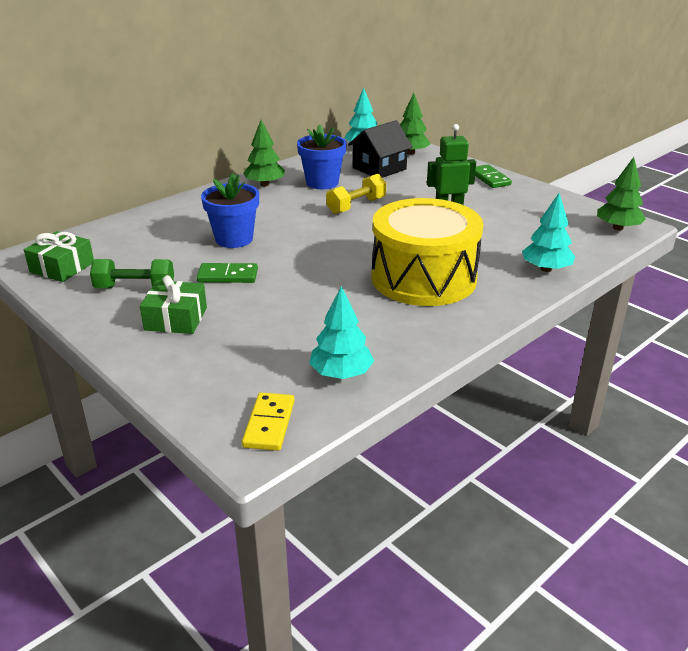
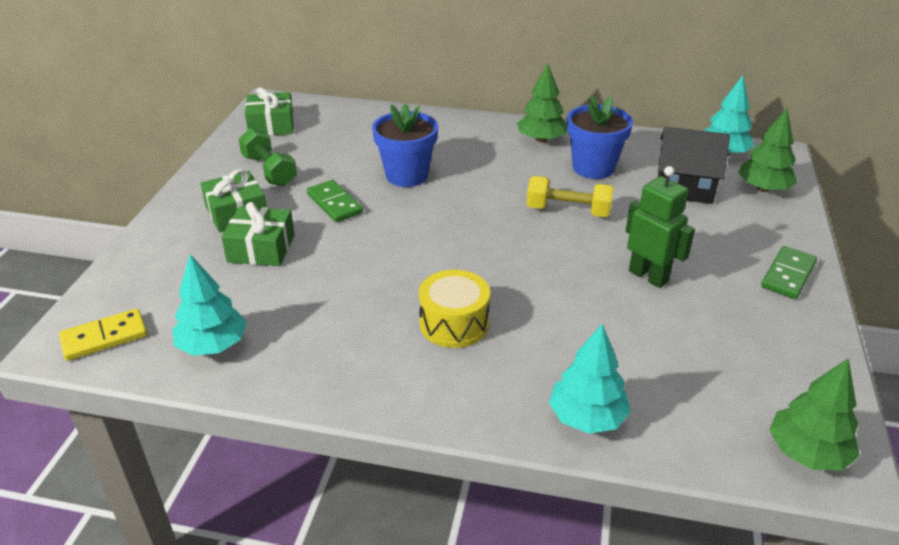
camera: 55 degrees right, 5 degrees up
(243, 321) = (261, 248): none -> green gift
(423, 278) = (454, 323): yellow drum -> yellow drum, size x0.50

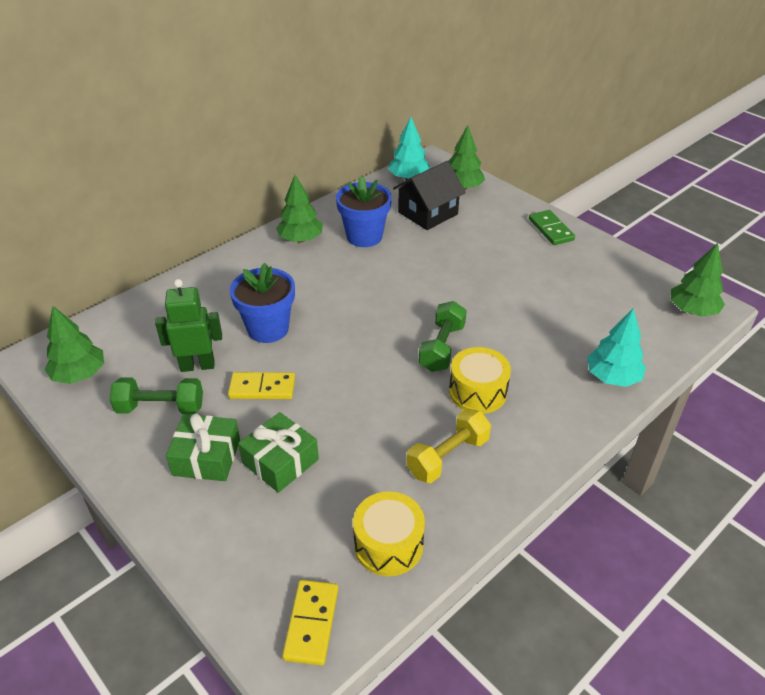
camera: 55 degrees left, 5 degrees up
(213, 345) = (388, 544): turquoise tree -> yellow drum
(271, 125) = (79, 374): green gift -> green tree
(334, 204) = (262, 388): green domino -> yellow domino
(492, 276) = (442, 348): none -> green dumbbell
(568, 211) = (402, 275): yellow dumbbell -> yellow dumbbell (448, 457)
(648, 276) = (505, 280): green robot -> green robot (197, 365)

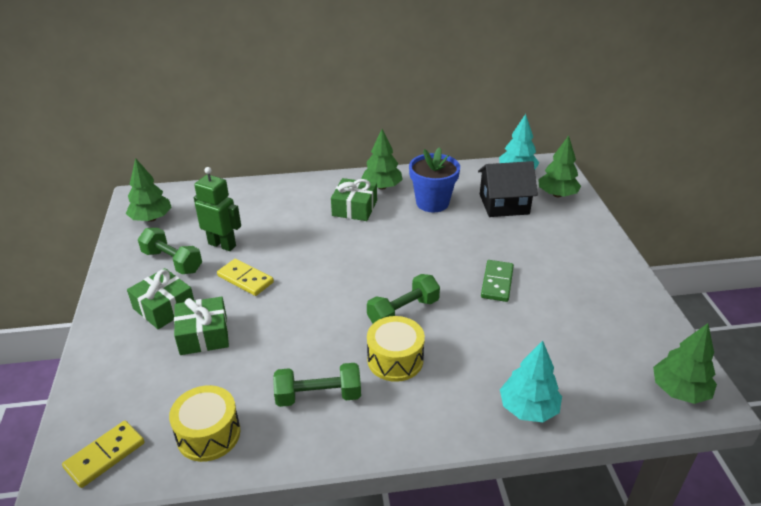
camera: 35 degrees right, 5 degrees down
(268, 329) = (292, 240): blue flower pot -> none
(296, 271) = (354, 208): none -> green gift
(448, 457) = (318, 396): yellow dumbbell -> green dumbbell
(551, 229) = (605, 259): green domino -> green domino (497, 282)

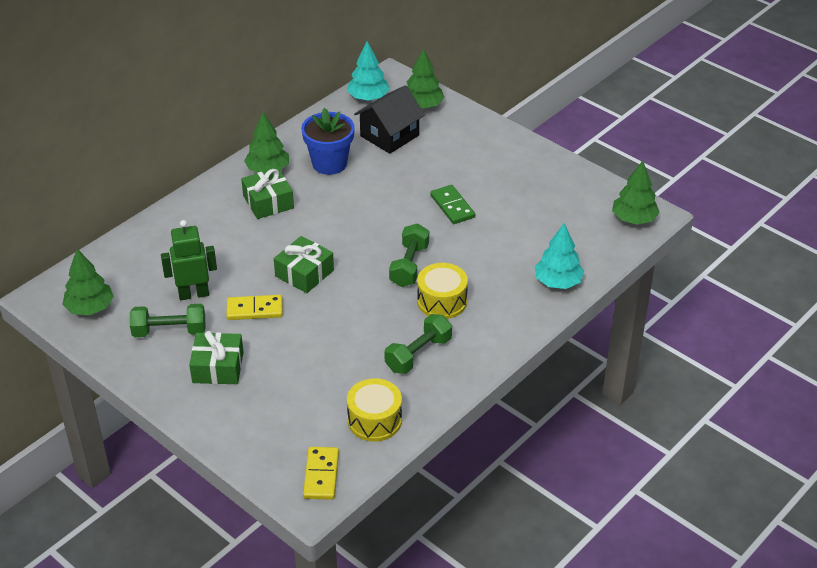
camera: 40 degrees left, 5 degrees up
(203, 335) = (280, 366): green gift -> green gift (304, 273)

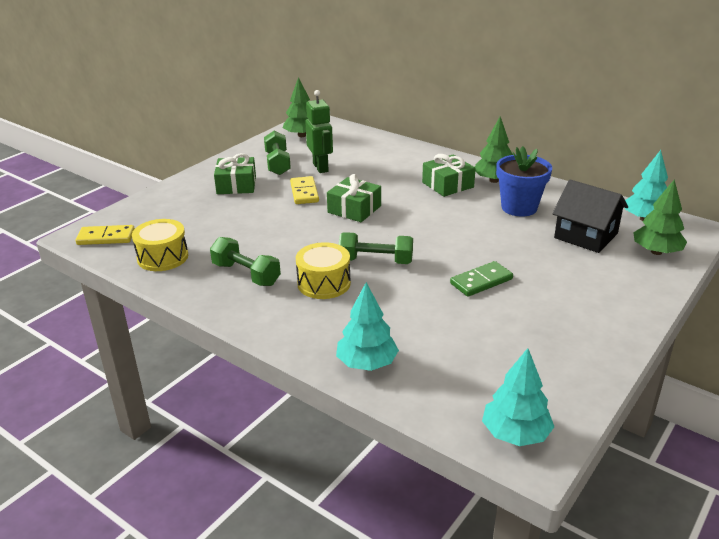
camera: 85 degrees right, 10 degrees down
(634, 219) = (515, 434): green tree -> turquoise tree

